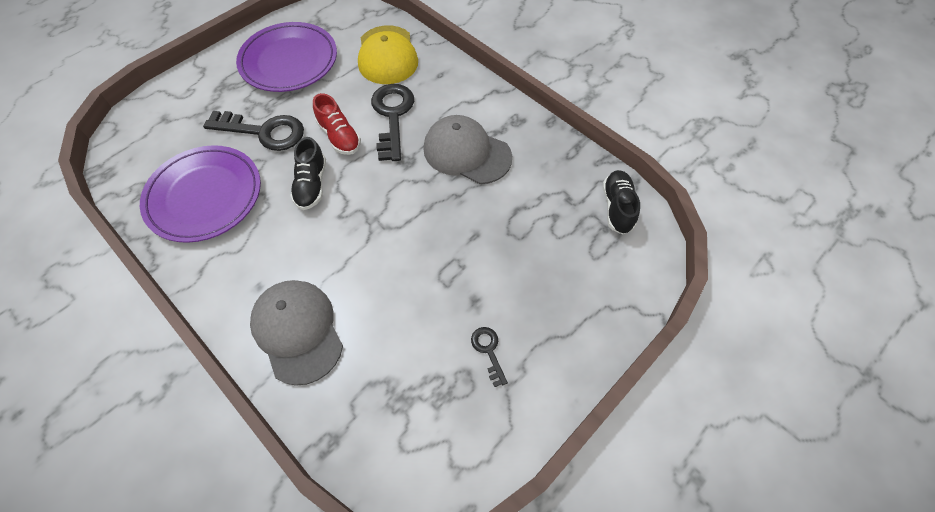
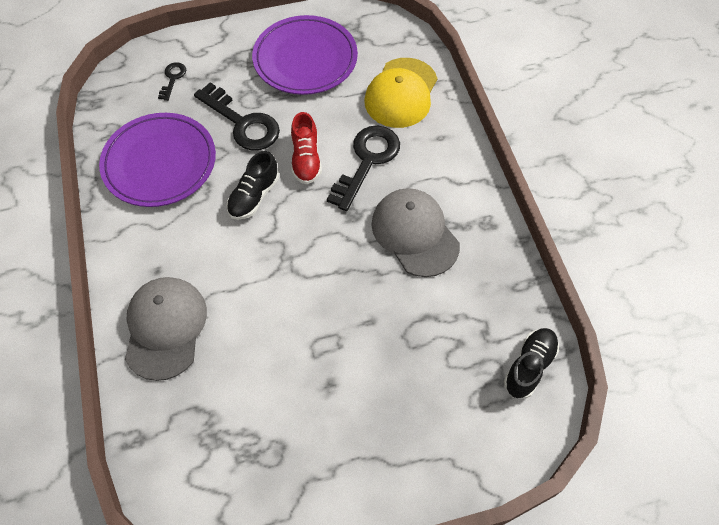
camera: 30 degrees right, 0 degrees up
(488, 351) = (312, 437): black key -> black key (173, 78)

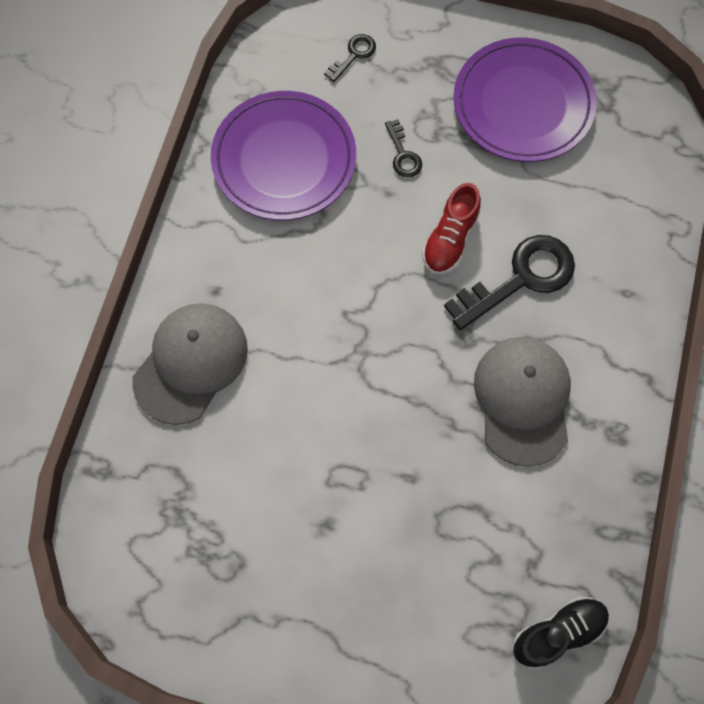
camera: 30 degrees right, 10 degrees up
(243, 123) = (403, 154): black key -> black key, size x0.49
(254, 196) = (366, 256): black shoe -> none
(401, 93) = (614, 209): yellow cap -> none

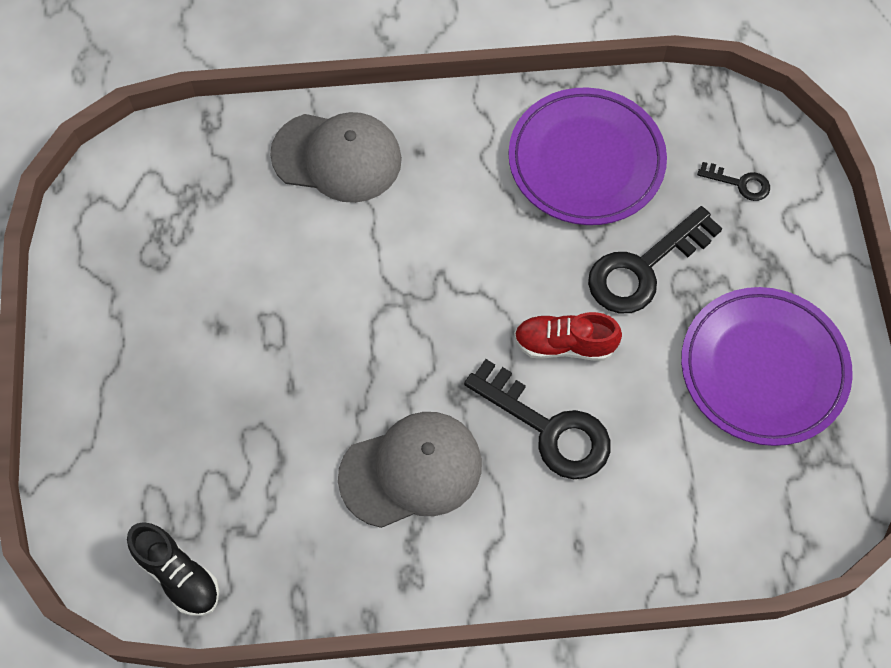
camera: 70 degrees right, 5 degrees down
(403, 154) = (643, 268): black key -> black key, size x2.04

